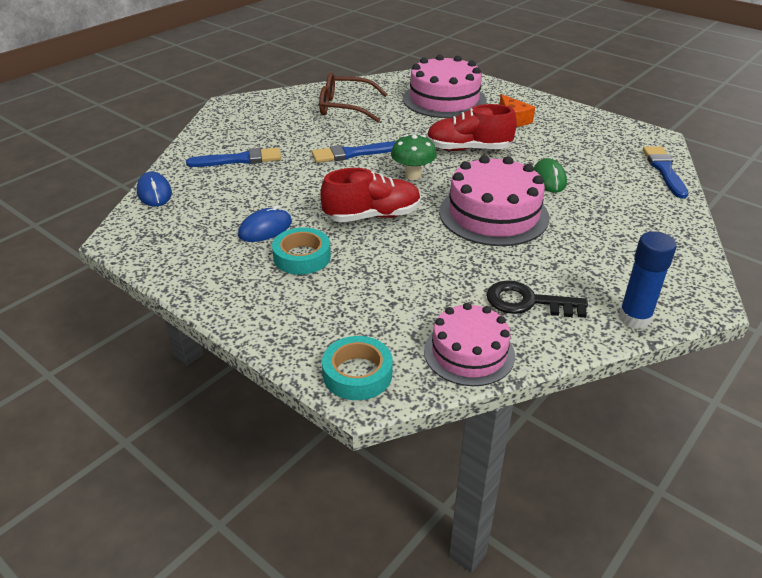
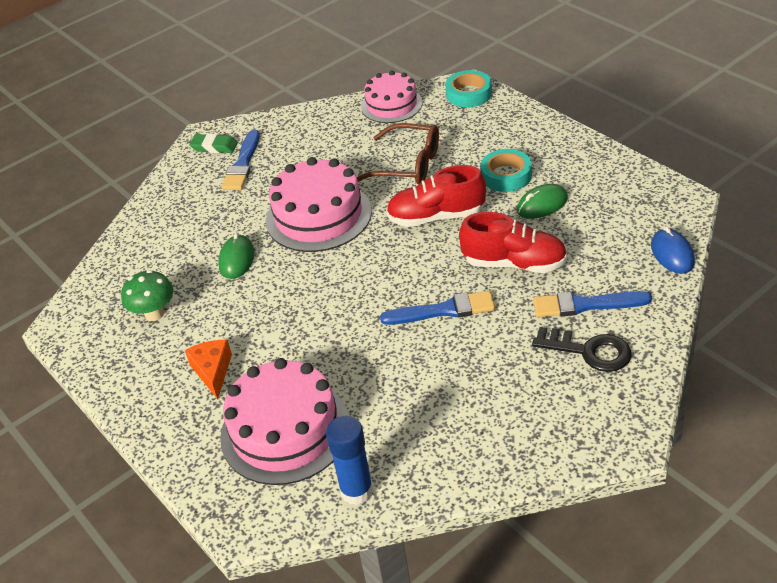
camera: 165 degrees left, 5 degrees up
(265, 229) = (542, 205): blue mouse -> green mouse
(345, 107) = (441, 418): brown glasses -> brown glasses (407, 165)
(413, 175) = (381, 270): green mushroom -> green mushroom (154, 314)
(468, 149) = (300, 312): red shoe -> red shoe (514, 263)
(528, 302) = (333, 136): black key -> black key (589, 351)
(634, 318) = (265, 124): blue glue stick -> blue glue stick (356, 491)
(664, 170) = (106, 268): blue brush -> blue brush (242, 164)
(675, 285) = (214, 147): none -> green eraser

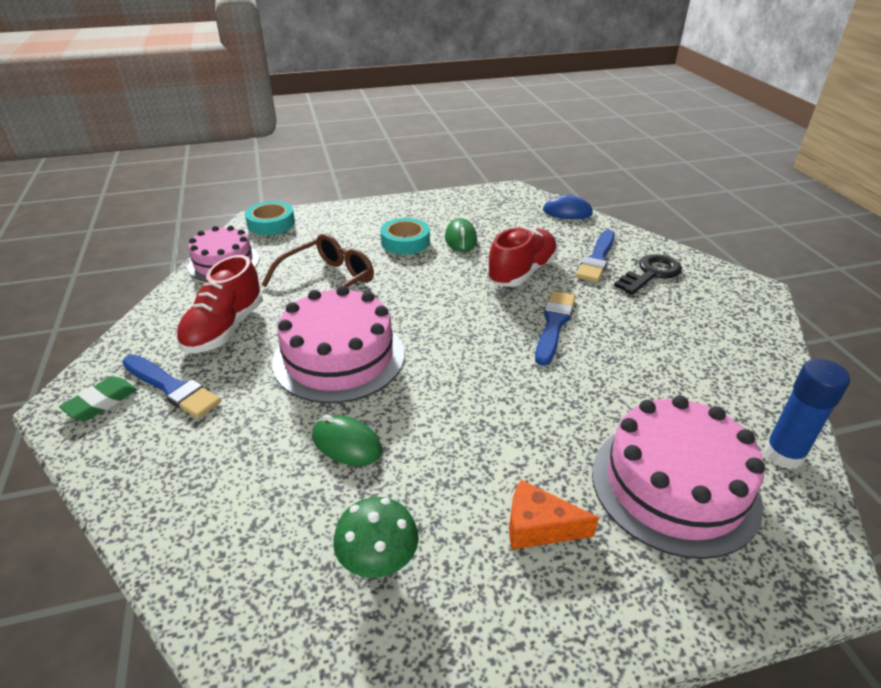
camera: 70 degrees left, 5 degrees down
(436, 217) = (421, 290): red shoe -> red shoe (224, 329)

